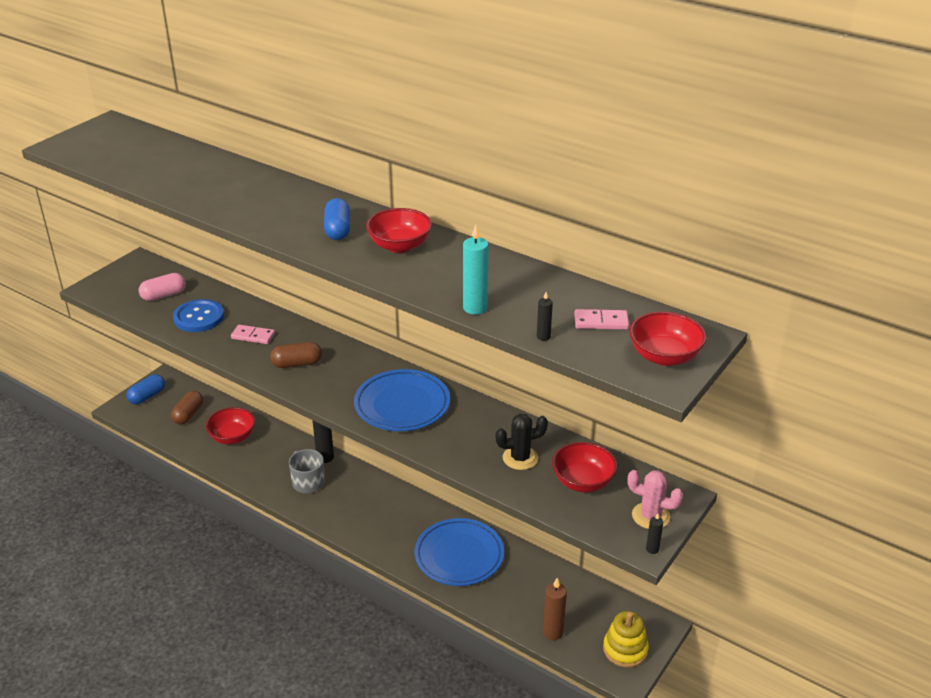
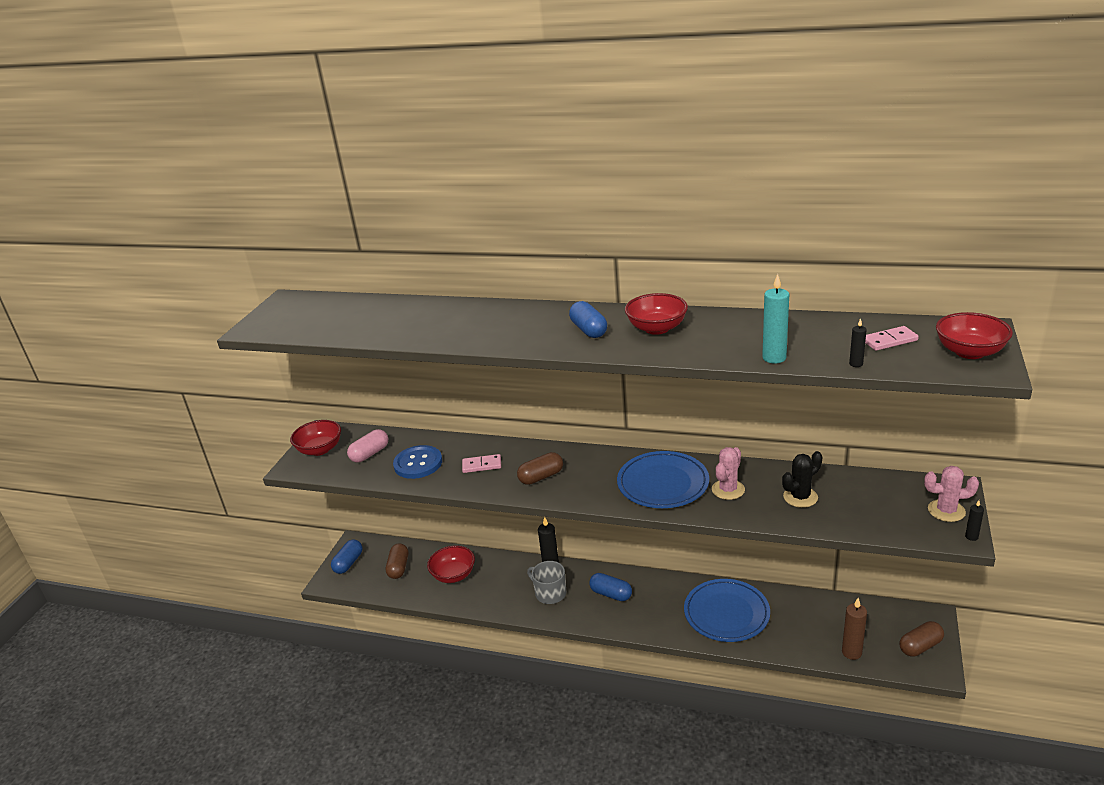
camera: 15 degrees left, 5 degrees down
(363, 501) = (611, 594): none -> blue capsule
(458, 429) = (728, 490): none -> pink cactus
(583, 482) = (868, 500): red bowl -> red bowl (320, 449)
(625, 649) = (920, 646): yellow stacking toy -> brown capsule

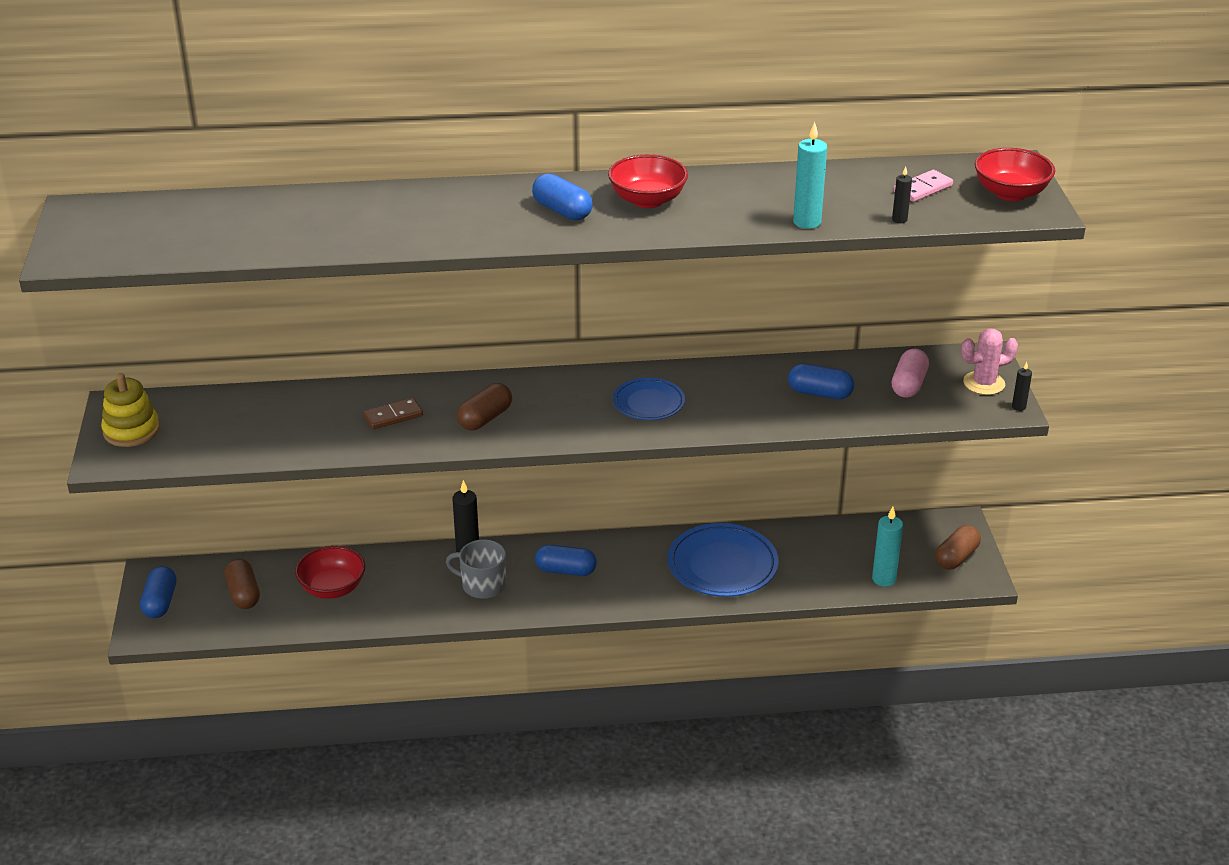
camera: 25 degrees left, 5 degrees up
(320, 449) = (131, 430): red bowl -> yellow stacking toy
(370, 454) = (216, 425): pink capsule -> pink capsule (909, 385)
(418, 463) = (298, 427): blue button -> none
(482, 465) = (393, 416): pink domino -> brown domino
(663, 484) = (648, 403): blue plate -> blue plate, size x0.60
(728, 490) = (732, 398): pink cactus -> none
(800, 497) = (820, 393): black cactus -> blue capsule
(851, 652) = (883, 579): brown candle -> turquoise candle

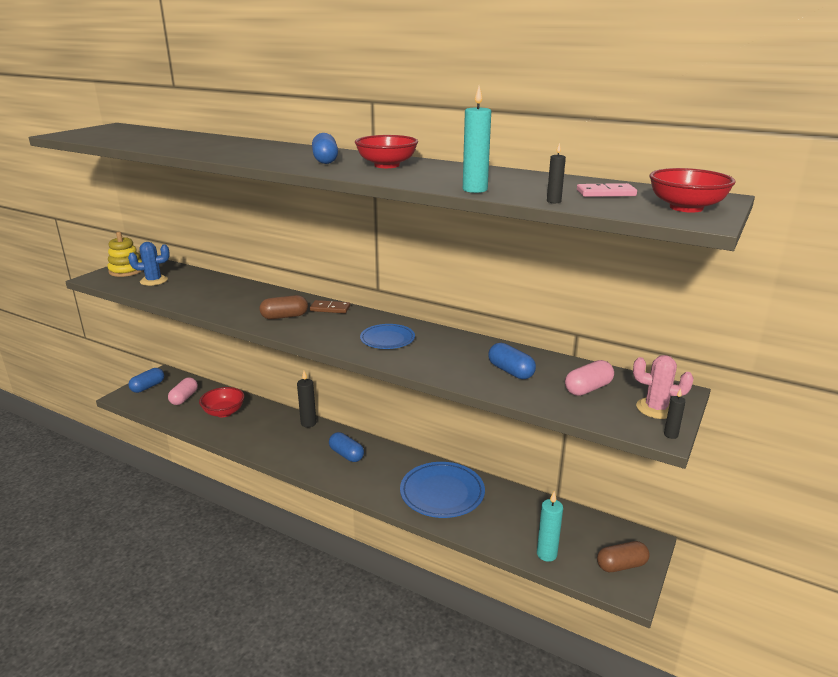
camera: 35 degrees right, 10 degrees down
(208, 431) = (154, 281): none -> blue cactus
(243, 594) = (184, 398): brown capsule -> pink capsule
(393, 416) = (242, 301): brown domino -> brown domino (330, 308)
(482, 585) = (294, 442): grey mug -> none

